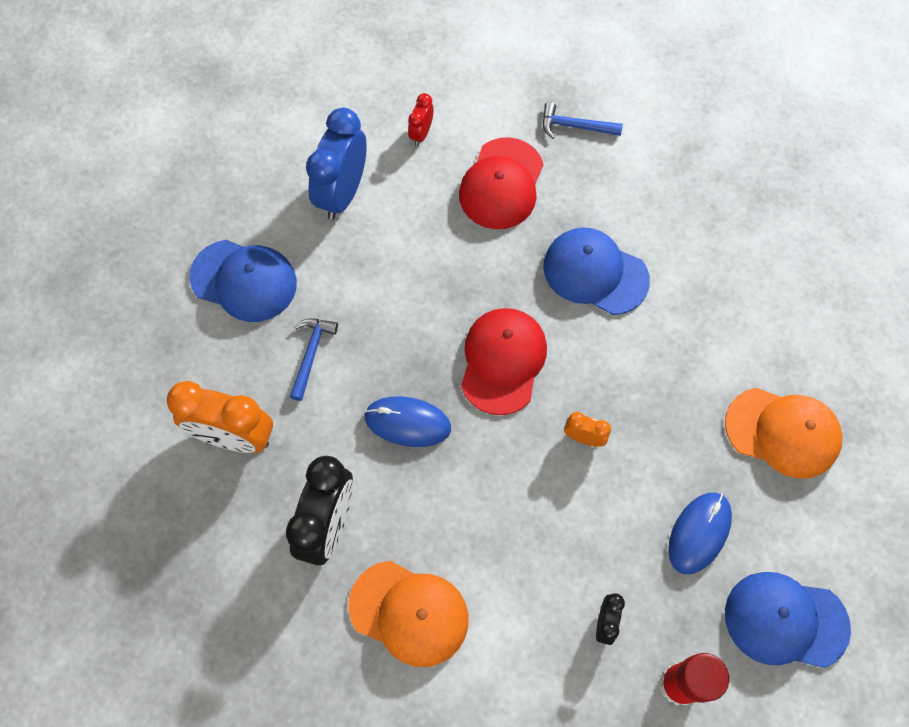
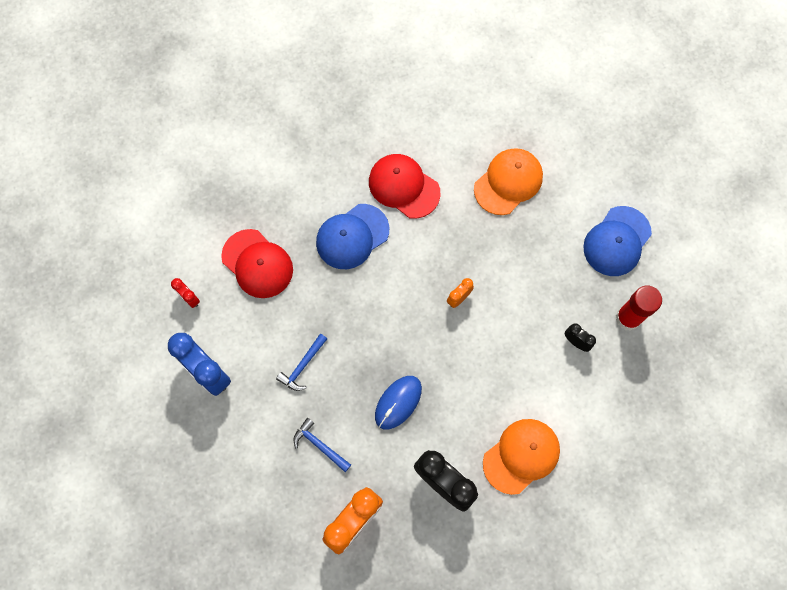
camera: 65 degrees left, 5 degrees up
(244, 280) = (241, 469): blue cap -> none
(503, 361) = (385, 323): red cap -> red cap (403, 187)
(575, 126) = (239, 196): blue hammer -> blue hammer (302, 366)
(699, 533) = (547, 261): blue mouse -> none

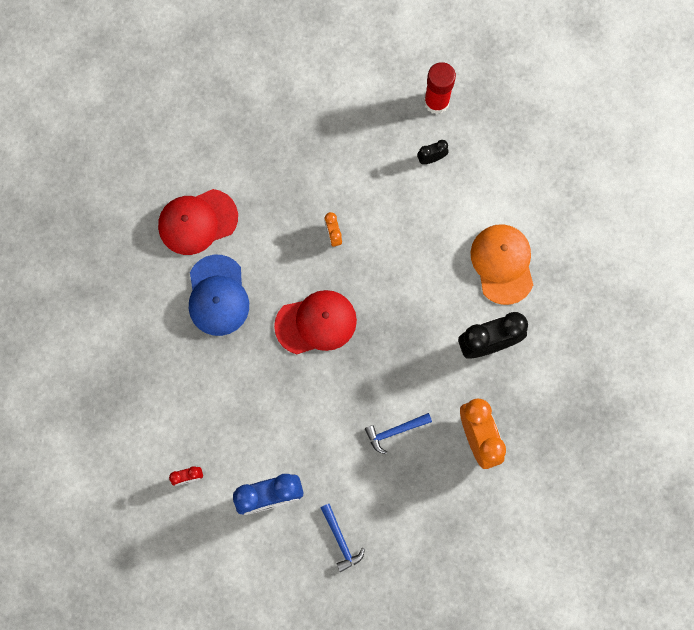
camera: 60 degrees left, 5 degrees up
(257, 264) = (192, 396): red cap -> red cap (316, 323)
(302, 366) = (314, 407): blue hammer -> blue hammer (341, 540)
(398, 402) = (396, 341): blue mouse -> none
(508, 182) = (250, 126): orange cap -> none
(617, 241) = (363, 67): blue cap -> none

